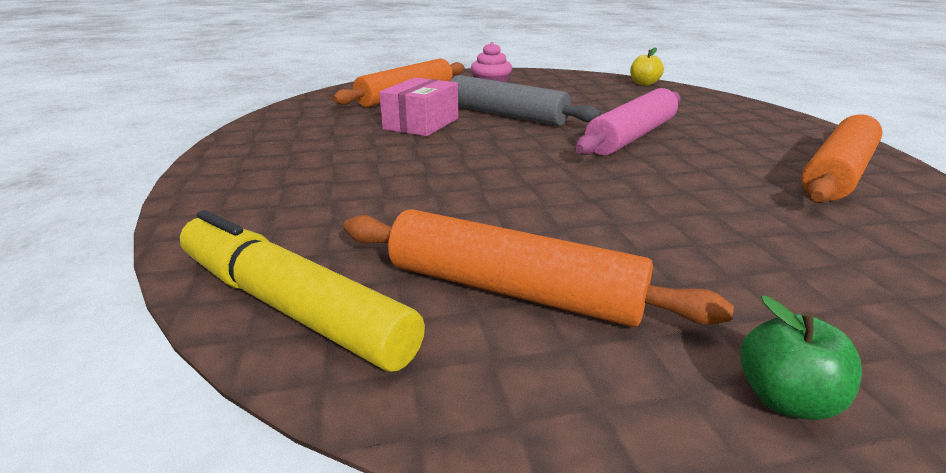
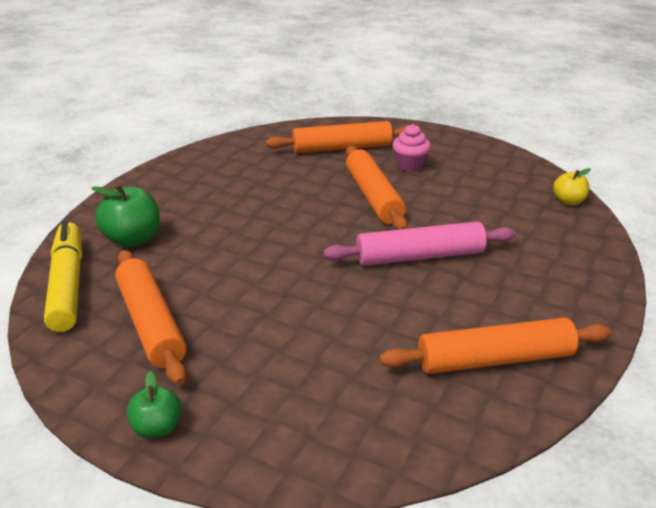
camera: 40 degrees right, 5 degrees up
(306, 222) = (133, 239): none -> green apple
(421, 124) = (302, 184): pink box -> none
(506, 115) = (373, 197): grey rolling pin -> orange rolling pin

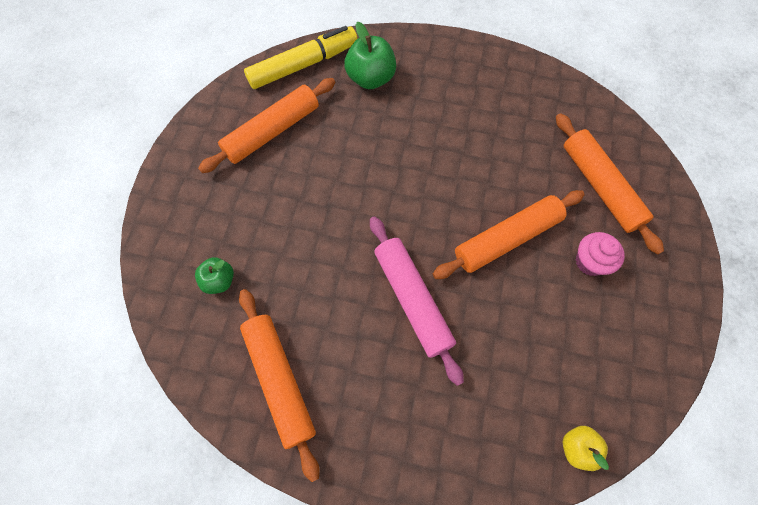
camera: 75 degrees right, 35 degrees up
(157, 428) = (176, 174): green apple -> green apple (219, 280)

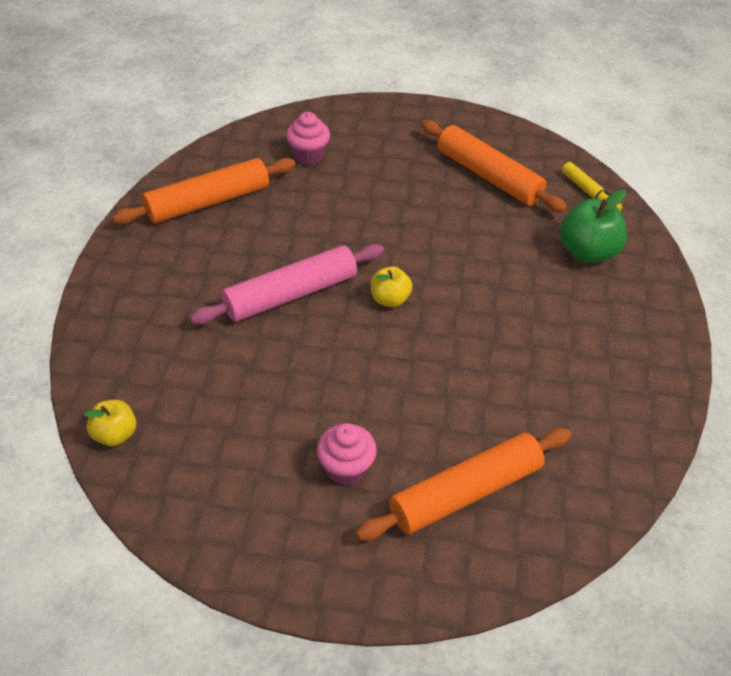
camera: 85 degrees right, 20 degrees down
(219, 280) = (308, 155): green apple -> pink cupcake
(303, 65) = (590, 193): yellow marker -> yellow marker, size x0.54
(419, 220) = (390, 299): none -> yellow apple
(507, 239) = (372, 381): orange rolling pin -> none

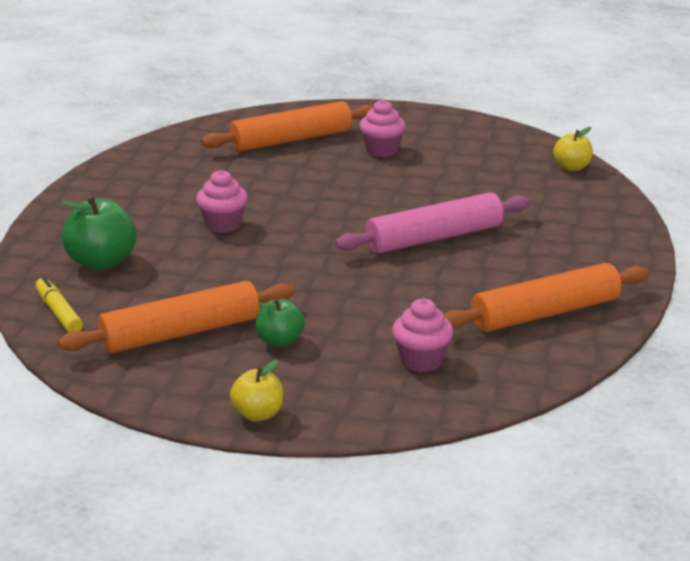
camera: 175 degrees left, 20 degrees down
(390, 299) = (331, 233): yellow apple -> yellow apple (258, 414)
(413, 170) = (280, 341): none -> green apple
(488, 176) = (180, 333): orange rolling pin -> orange rolling pin turned 75 degrees counterclockwise
(498, 309) = (223, 225): none -> pink cupcake

